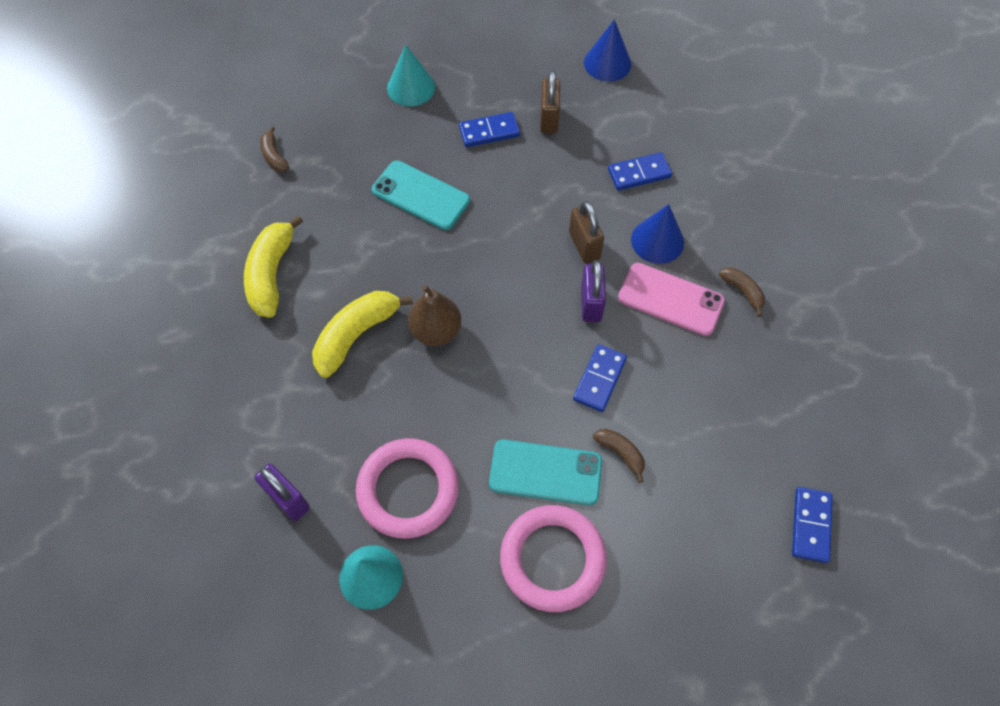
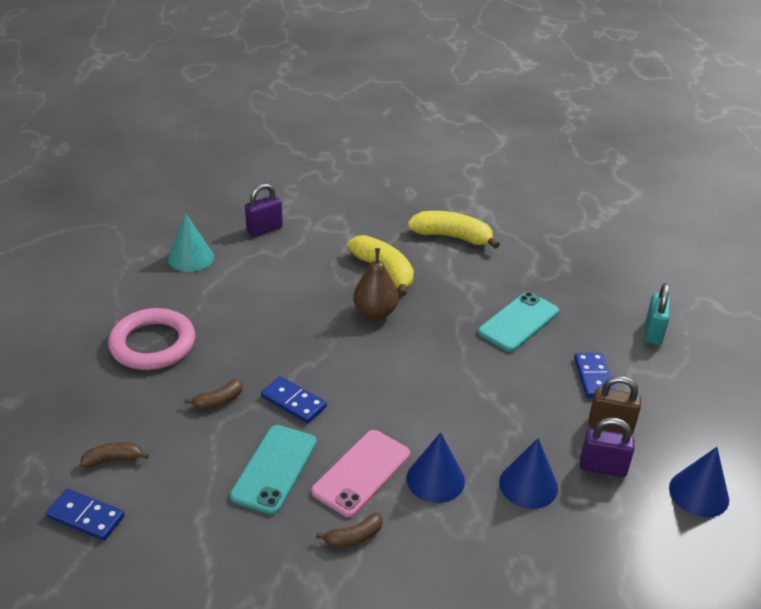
camera: 100 degrees right, 25 degrees down
(274, 156) = (571, 247): brown banana -> brown banana (113, 459)
(408, 490) = (244, 281): pink ring -> none
(411, 87) = (653, 332): turquoise cone -> turquoise padlock
(545, 472) = (224, 353): turquoise phone -> turquoise phone (274, 469)
(584, 245) = (441, 420): brown padlock -> none
(591, 303) = (374, 412): purple padlock -> purple padlock (602, 467)
(639, 173) = (528, 485): blue domino -> blue cone

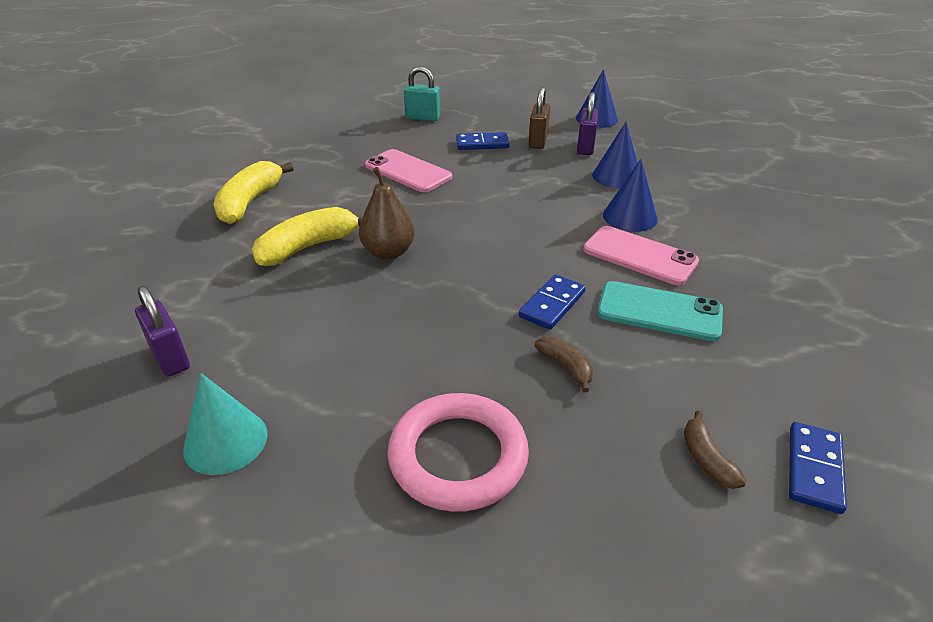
camera: 90 degrees left, 0 degrees up
(353, 537) = (719, 258): brown banana -> none
(518, 322) = (407, 171): turquoise phone -> pink phone

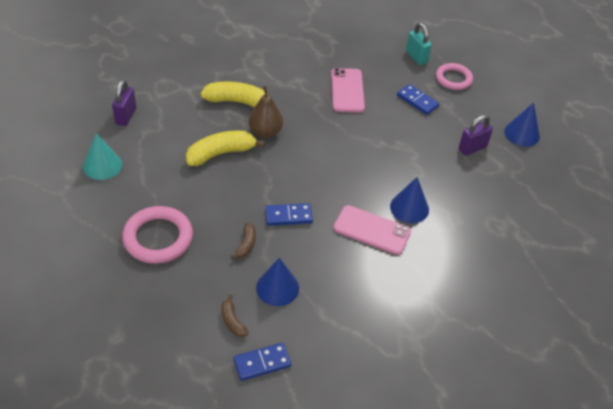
camera: 45 degrees right, 10 degrees up
(250, 202) = (249, 55): yellow banana -> yellow banana (221, 153)
(480, 115) = (453, 79): none -> pink ring
(538, 141) = (452, 123): brown padlock -> none
(617, 176) = (452, 180): blue cone -> blue cone (277, 288)
(639, 256) = (372, 230): pink phone -> pink phone turned 60 degrees counterclockwise
(659, 311) = (327, 260): turquoise phone -> none
(706, 459) = (232, 321): brown banana -> brown banana turned 60 degrees counterclockwise

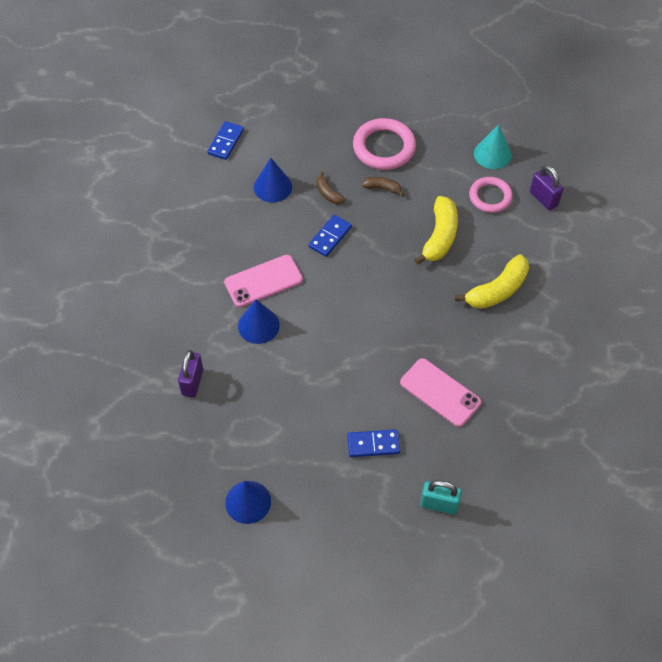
camera: 135 degrees right, 10 degrees up
(232, 321) = (272, 146): brown banana -> brown banana (382, 188)
(265, 132) = (439, 285): brown pear -> none
(453, 79) = (375, 511): pink ring -> pink ring (490, 197)
(472, 148) = (272, 437): purple padlock -> purple padlock (192, 382)

